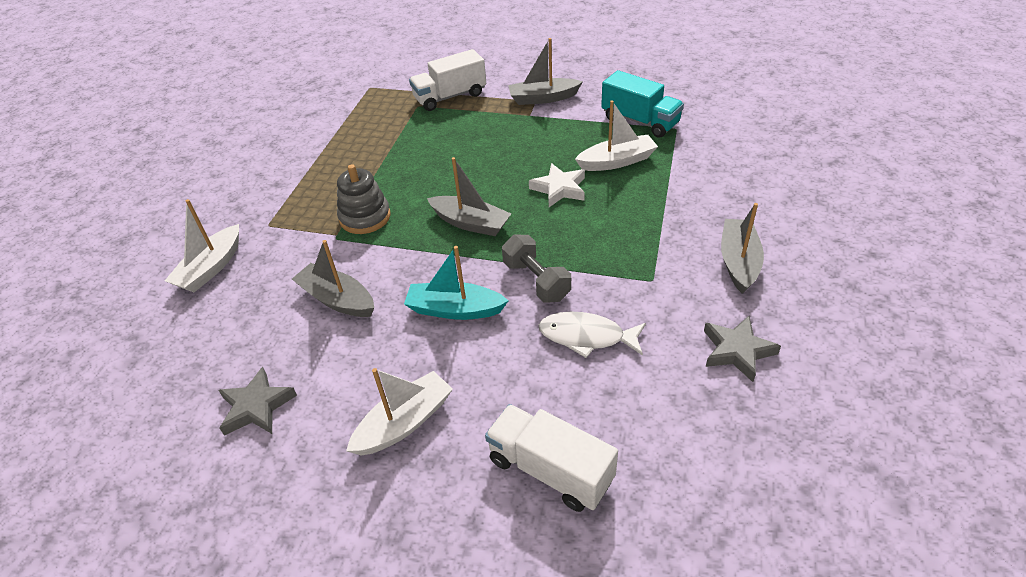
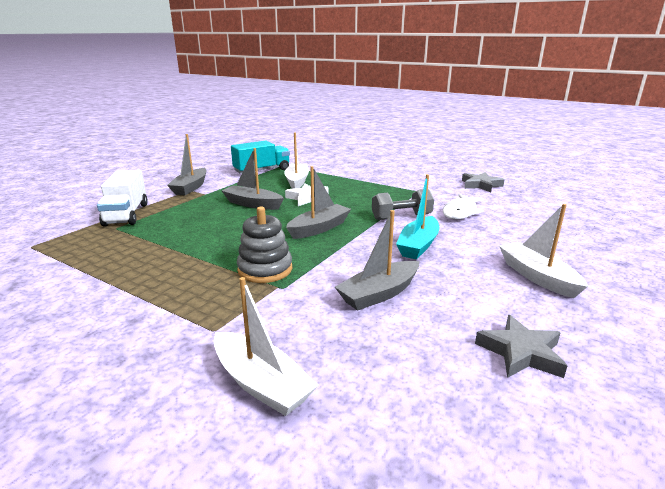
camera: 75 degrees left, 20 degrees down
(550, 470) = (572, 236): white truck -> none
(738, 262) = (414, 174): grey boat -> grey boat (253, 204)

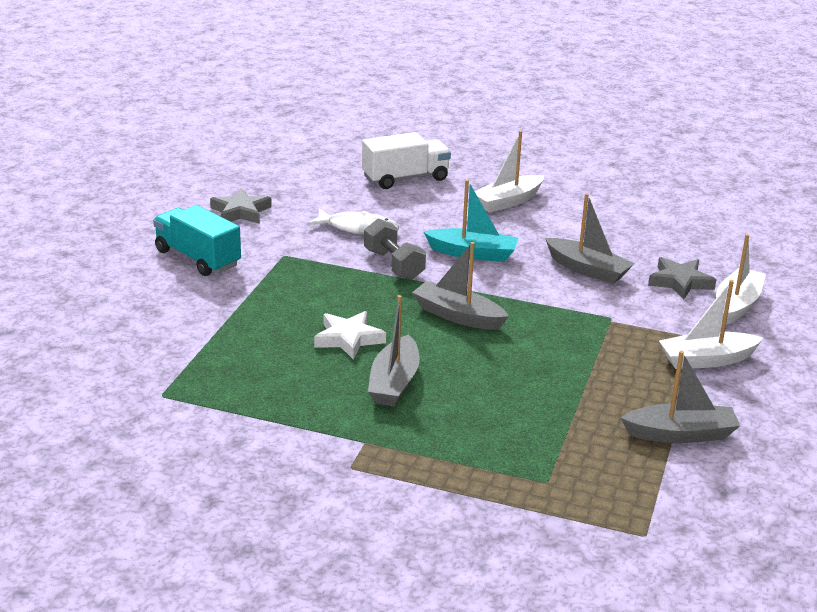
camera: 105 degrees left, 5 degrees up
(126, 214) = (493, 494): white truck -> white truck (405, 178)
(190, 187) = (336, 470): grey boat -> grey boat (680, 434)
(262, 171) = (204, 412): turquoise truck -> turquoise truck (197, 258)
(265, 269) = (583, 334): grey stacking toy -> none
(297, 181) = (265, 361): white boat -> white boat (707, 360)
(521, 352) = (627, 217): grey star -> grey star (680, 282)

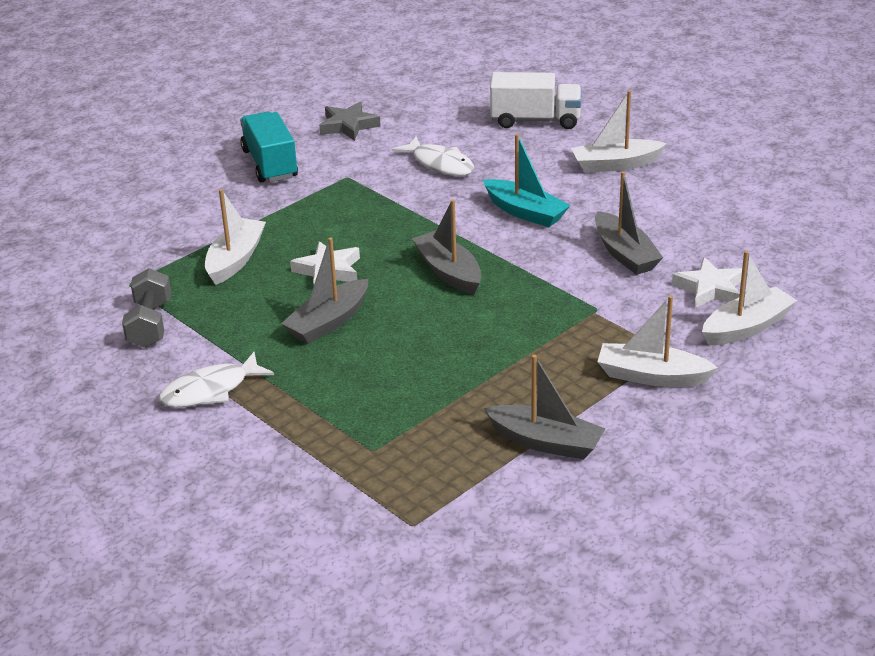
camera: 30 degrees right, 5 degrees up
(249, 349) = (235, 260): none -> white boat
(344, 471) = (210, 390): none -> white fish
(393, 265) = (438, 207): grey dumbbell -> grey dumbbell (150, 324)
(680, 282) = (710, 288): grey star -> white star

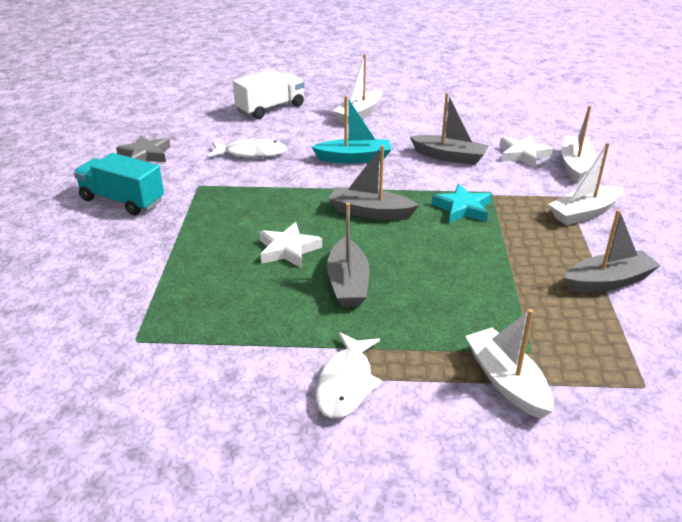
camera: 45 degrees left, 0 degrees up
(150, 324) = (208, 362): grey dumbbell -> none
(235, 260) = (203, 276): white boat -> white boat (506, 381)
(539, 311) = (462, 208): none -> turquoise star

